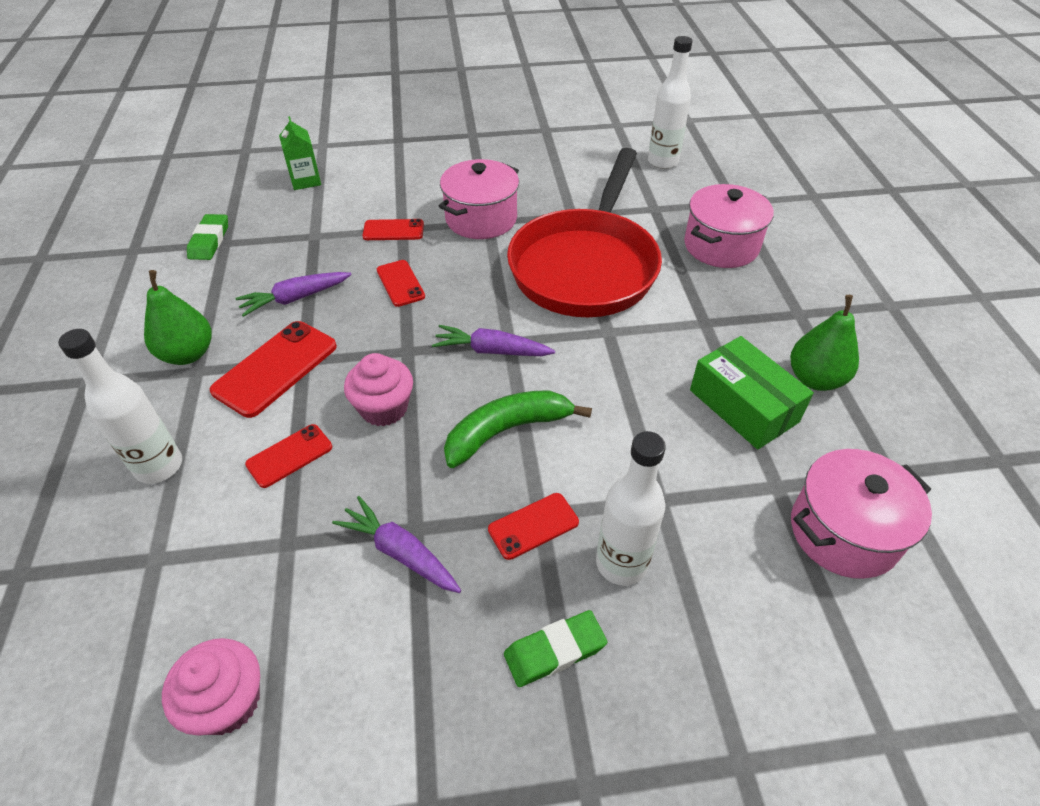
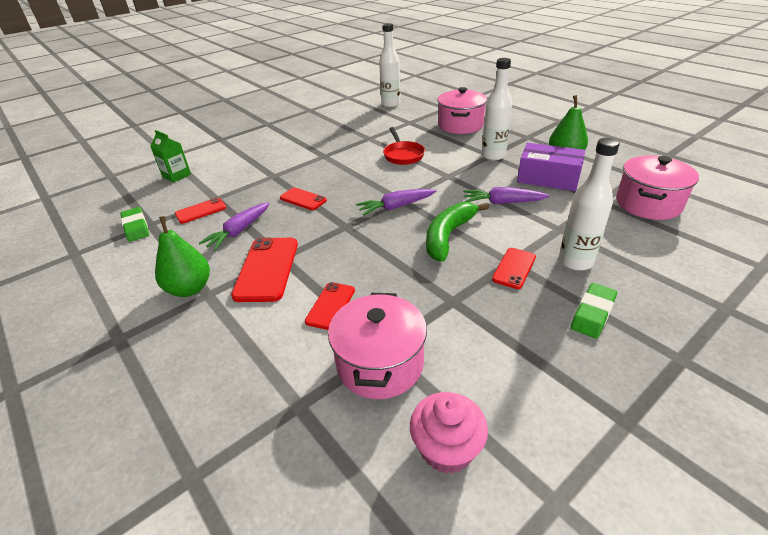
camera: 30 degrees left, 10 degrees down
(159, 466) = (239, 356): white bottle -> white bottle (493, 156)
(384, 408) = (364, 257): pink cupcake -> none
(393, 230) = (268, 178): red phone -> red phone (201, 211)
(400, 552) = (458, 316): purple carrot -> purple carrot (503, 202)
(481, 219) = (318, 156): pink pot -> pink pot (380, 364)
(586, 266) = (403, 155): red pan -> red pan, size x0.43
(743, 406) = (548, 178): green box -> purple box

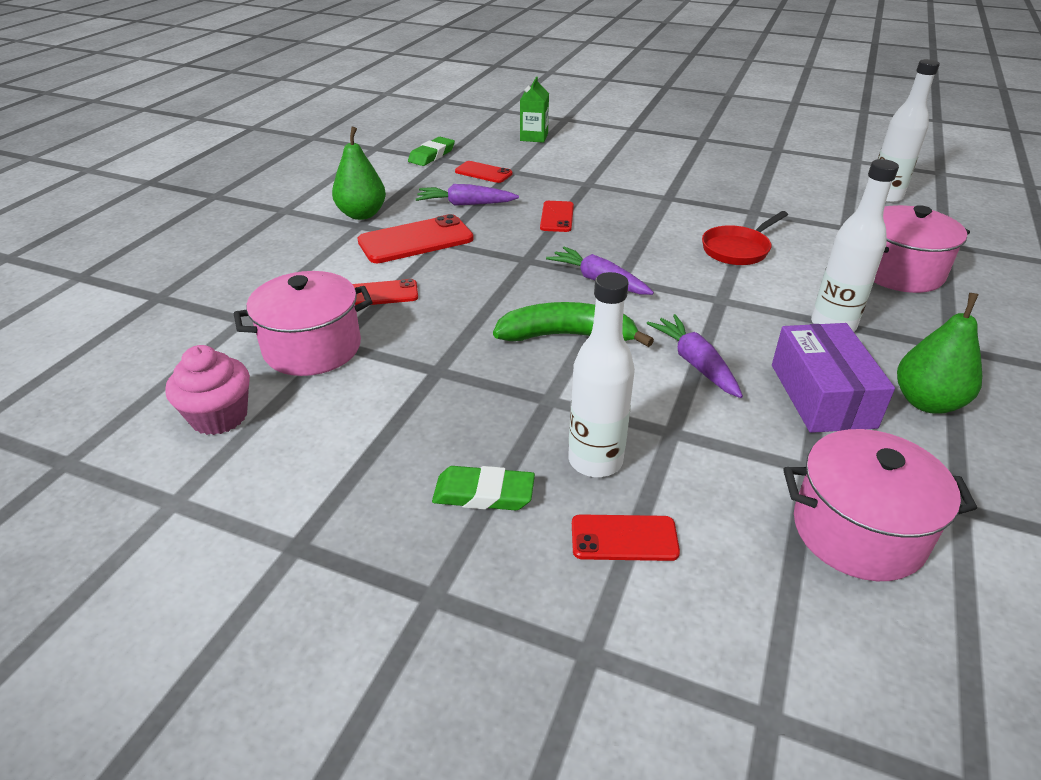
camera: 60 degrees right, 0 degrees up
(514, 268) = (536, 405): red phone -> red phone (624, 538)

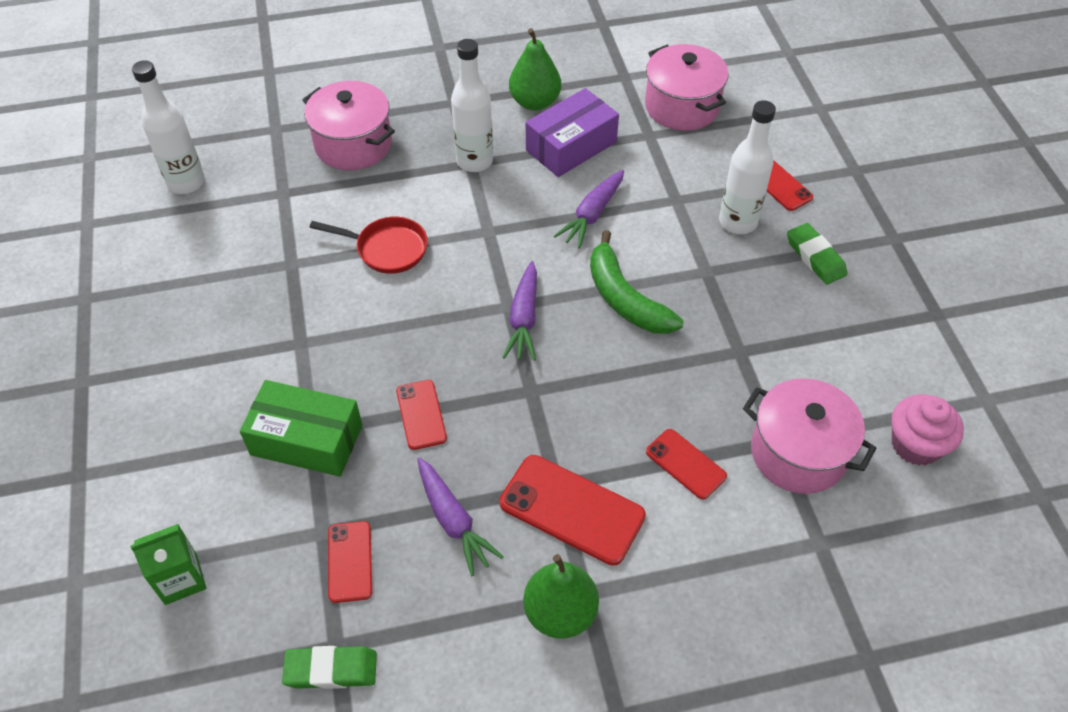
camera: 125 degrees left, 15 degrees up
(557, 217) = (421, 415): red phone -> red phone turned 75 degrees counterclockwise
(583, 181) = (306, 440): none -> green box

